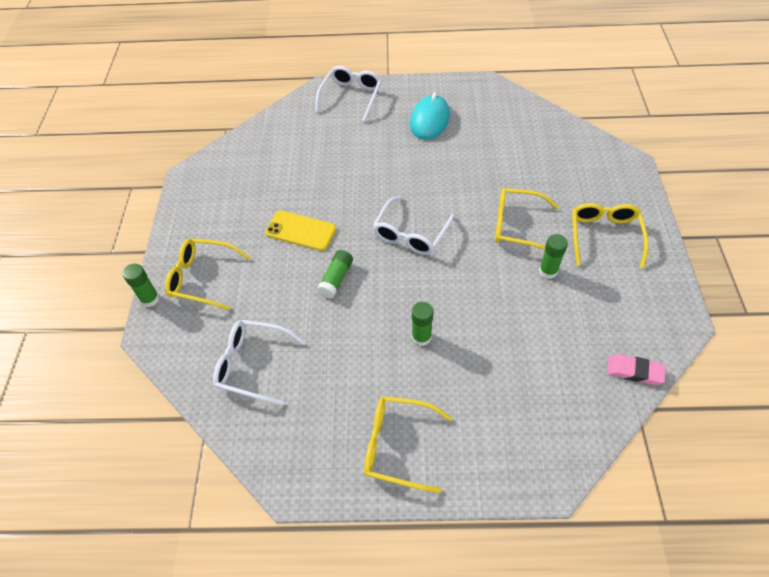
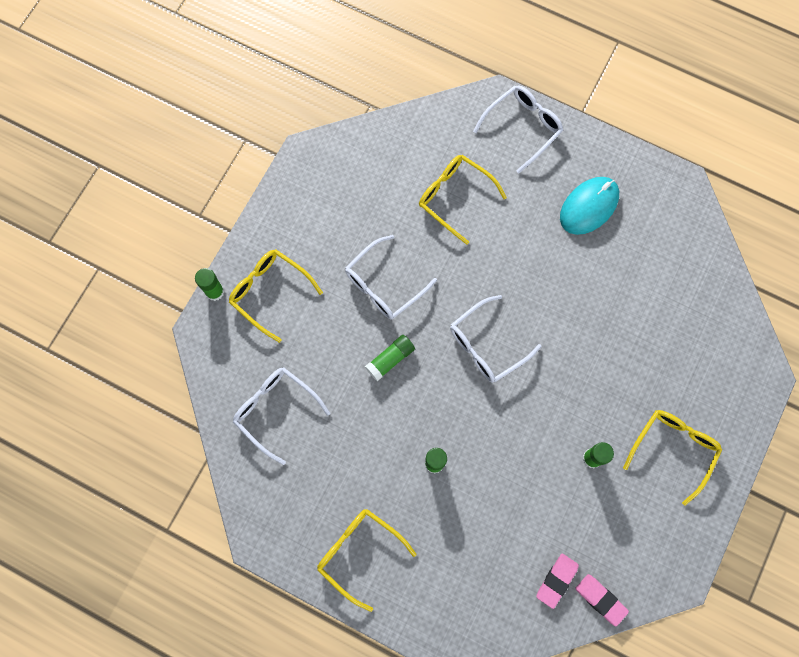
camera: 25 degrees right, 20 degrees up
(301, 231) = (384, 285): yellow phone -> white glasses
(517, 226) = (595, 391): yellow glasses -> yellow glasses (454, 197)
(587, 375) = (556, 580): none -> pink eraser

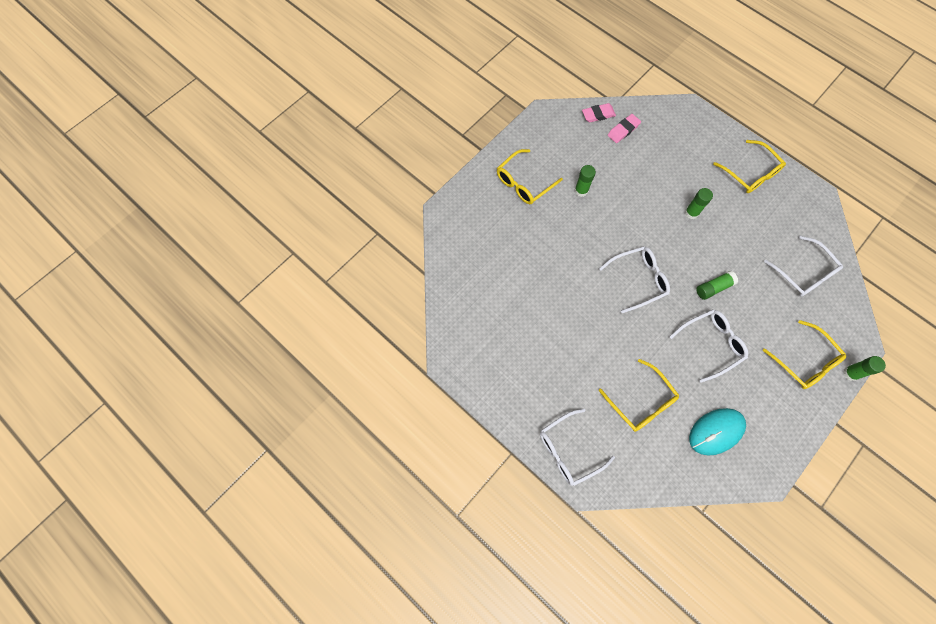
camera: 165 degrees left, 5 degrees down
(589, 206) = (532, 365): turquoise mouse -> turquoise mouse (716, 432)
(600, 599) = (598, 114): pink eraser -> pink eraser turned 75 degrees counterclockwise

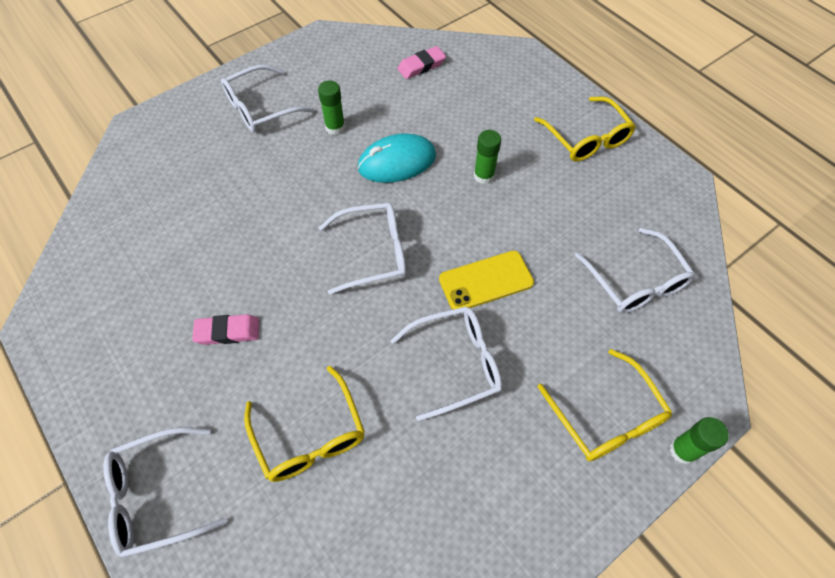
camera: 10 degrees right, 10 degrees down
(524, 183) = (260, 108): yellow glasses -> white glasses
(598, 114) = (394, 45): pink eraser -> pink eraser (228, 332)
(713, 288) = (486, 281): green glue stick -> yellow phone
(716, 432) = (419, 510): turquoise mouse -> turquoise mouse (397, 162)

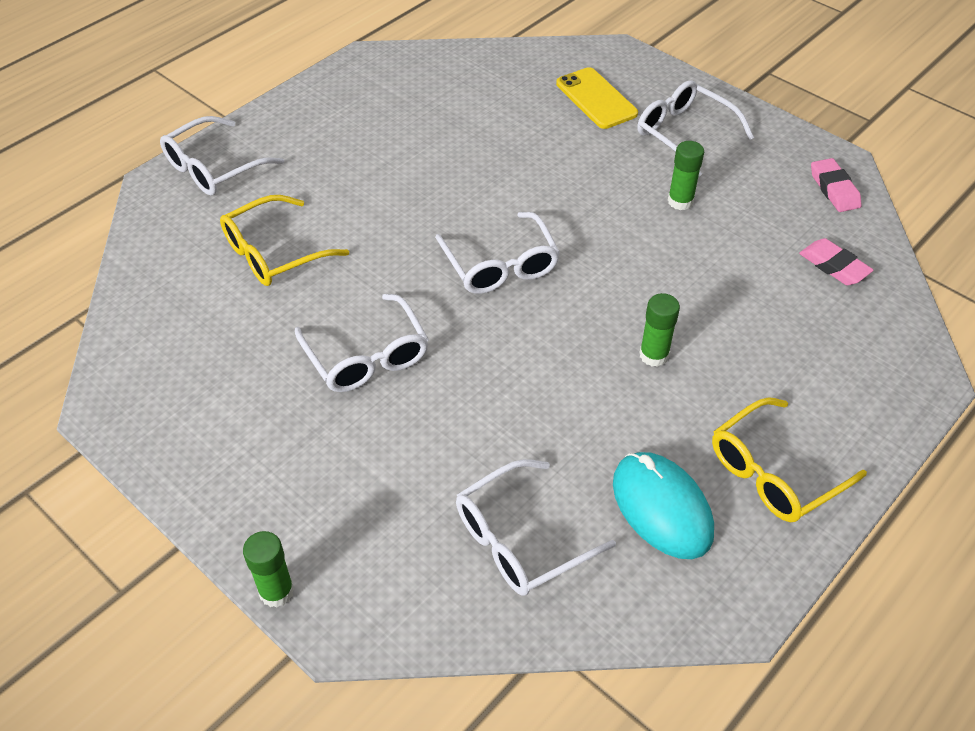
camera: 80 degrees right, 10 degrees down
(157, 495) = (213, 168): white glasses -> white glasses turned 105 degrees counterclockwise
(228, 332) = (378, 174): pink eraser -> pink eraser (834, 189)
(397, 162) = (645, 266): turquoise mouse -> turquoise mouse (661, 508)
(486, 281) = (484, 373): yellow phone -> yellow phone (596, 99)
(606, 417) = (314, 507): yellow glasses -> none

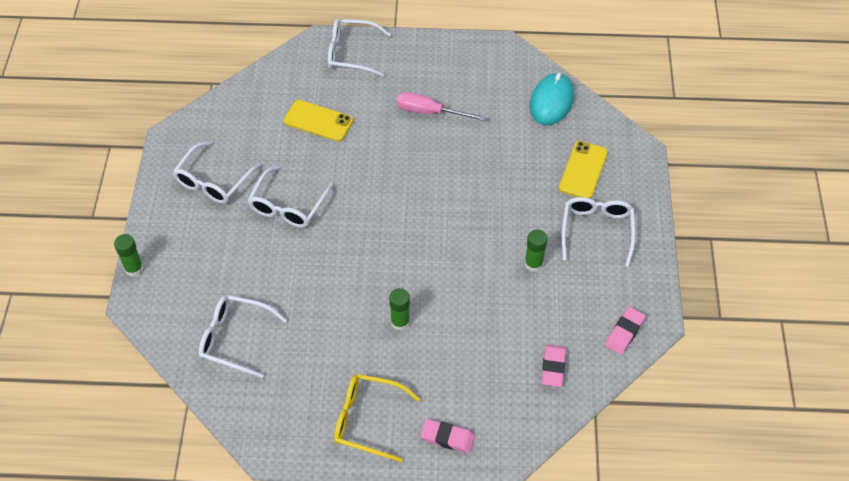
camera: 50 degrees right, 5 degrees up
(274, 253) = (318, 121): yellow glasses -> yellow phone
(382, 158) = (429, 112): none -> pink screwdriver
(500, 265) = (400, 216): white glasses -> white glasses (213, 181)
(661, 508) = (302, 384): turquoise mouse -> turquoise mouse (551, 102)
(861, 410) = (447, 438): none -> pink eraser

